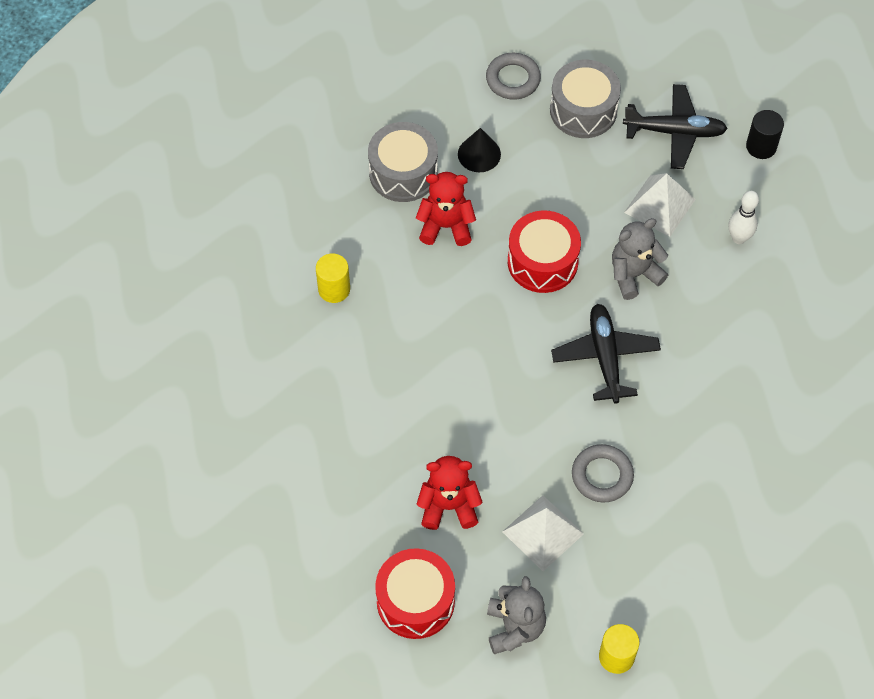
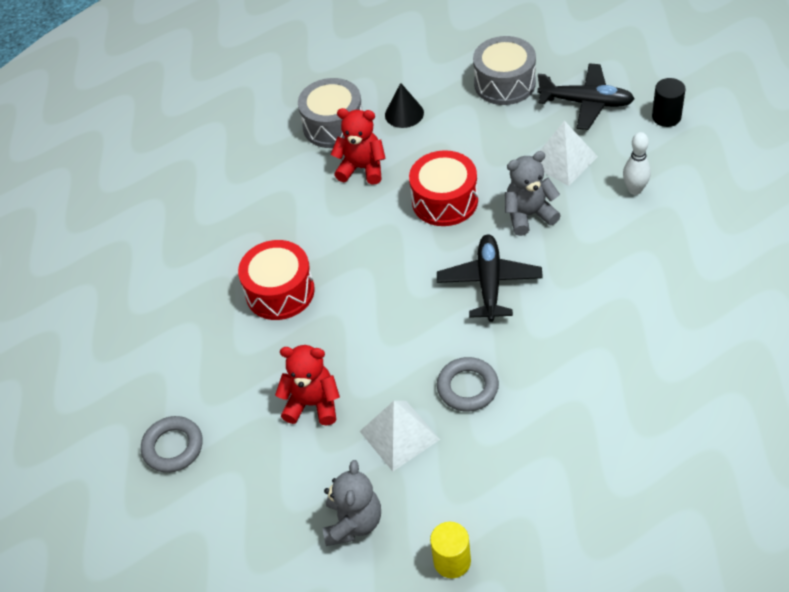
camera: 15 degrees right, 10 degrees down
(334, 289) = (250, 213): yellow cylinder -> none
(415, 601) = (261, 488): red drum -> red drum (280, 292)
(513, 79) = (446, 58): grey ring -> grey ring (173, 447)

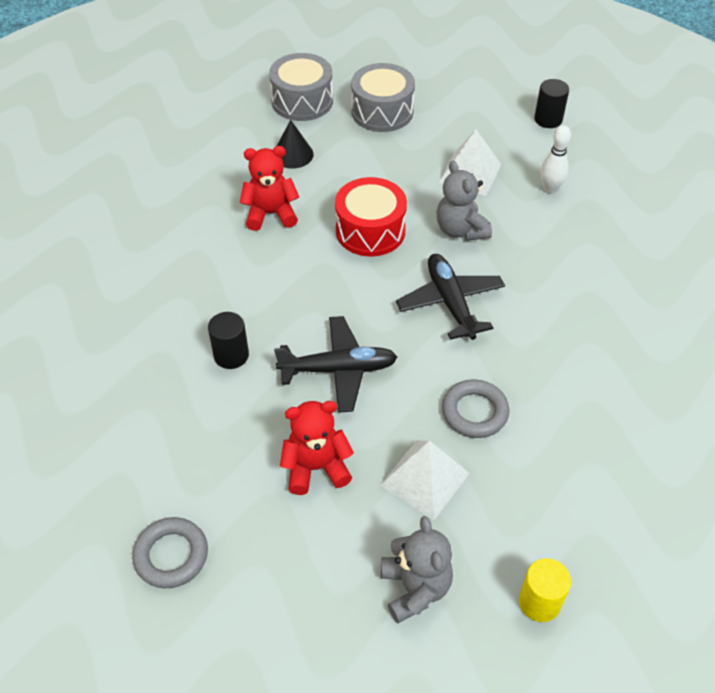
camera: 25 degrees left, 0 degrees up
(280, 292) = (231, 355): red drum -> black cylinder
(333, 125) = (223, 177): grey drum -> grey drum (302, 101)
(529, 215) = (460, 230): grey teddy bear -> grey teddy bear turned 75 degrees counterclockwise
(586, 103) = (468, 118): black plane -> black plane (338, 370)

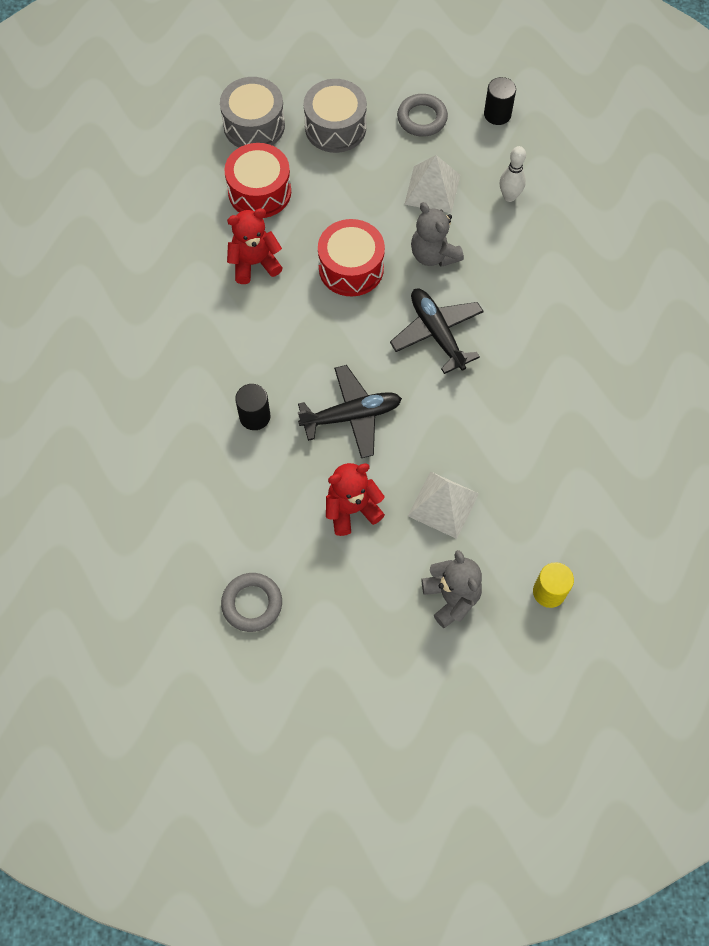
camera: 10 degrees left, 15 degrees up
(293, 154) = (259, 192): black cone -> red drum
(474, 412) = (474, 437): grey ring -> grey ring (422, 118)

